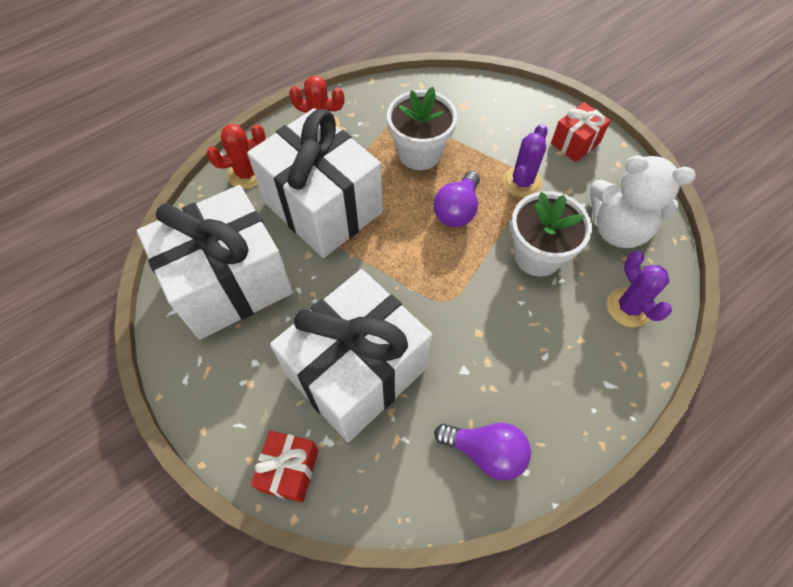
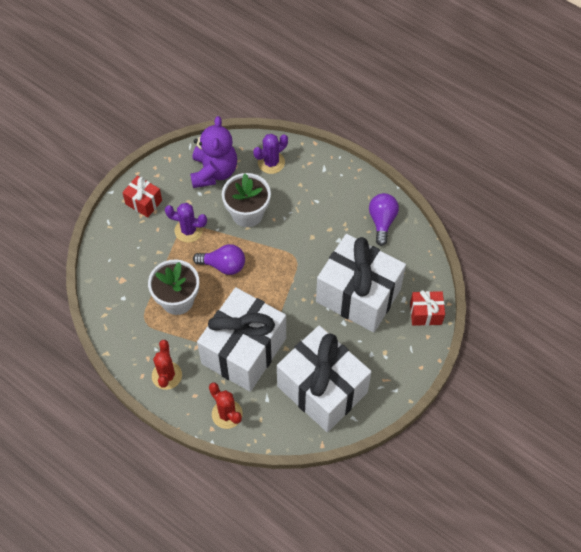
camera: 105 degrees left, 0 degrees up
(618, 229) = (214, 172): white teddy bear -> purple teddy bear

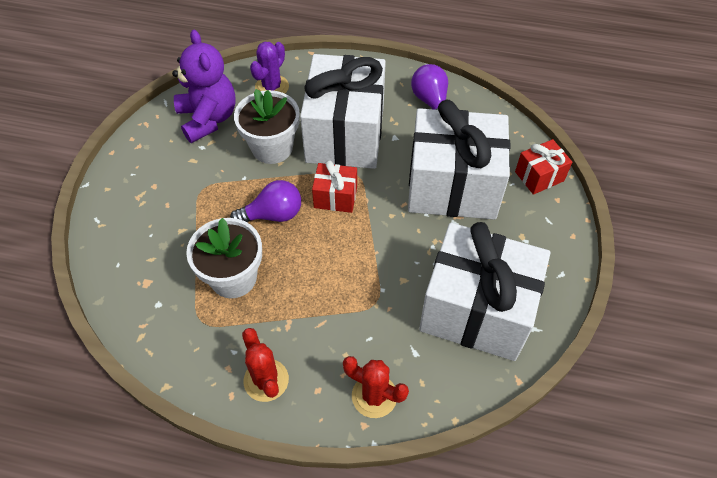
camera: 25 degrees left, 5 degrees down
(144, 202) = (135, 181): red gift -> red gift (335, 197)
(188, 230) = (208, 192): purple cactus -> none
(244, 350) = (352, 305): white gift -> white gift (345, 134)

